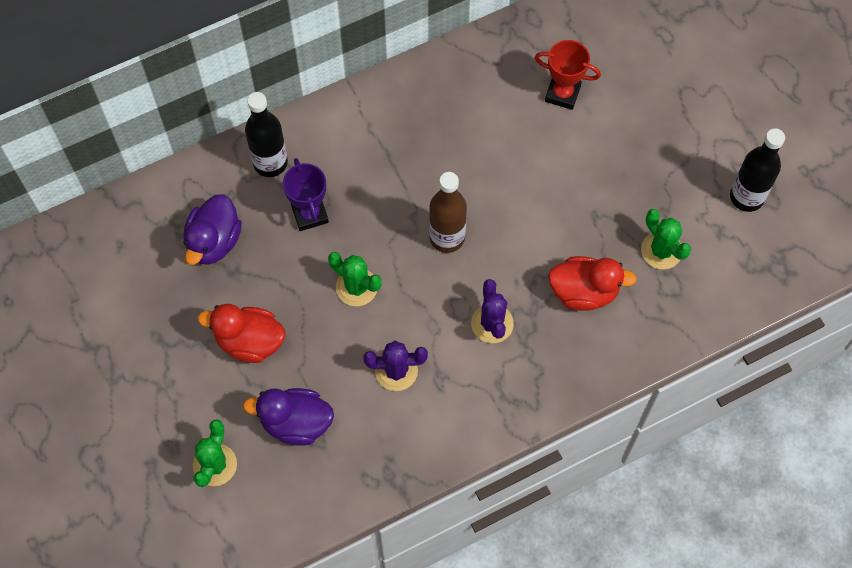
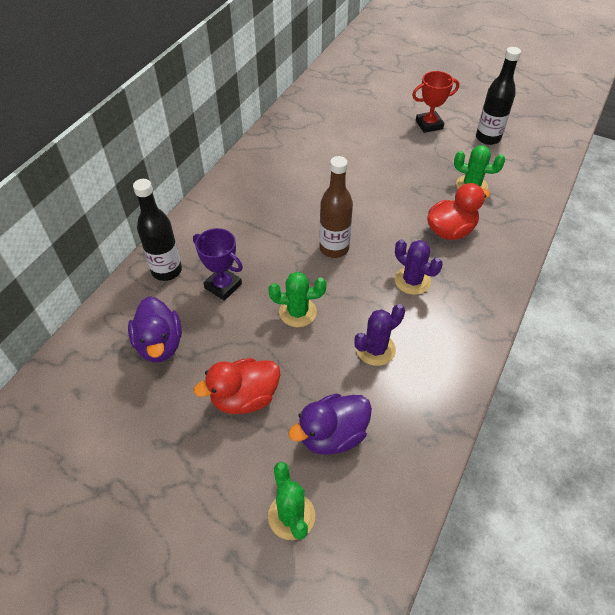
camera: 35 degrees left, 15 degrees down
(562, 94) = (334, 141): red trophy -> red trophy (429, 125)

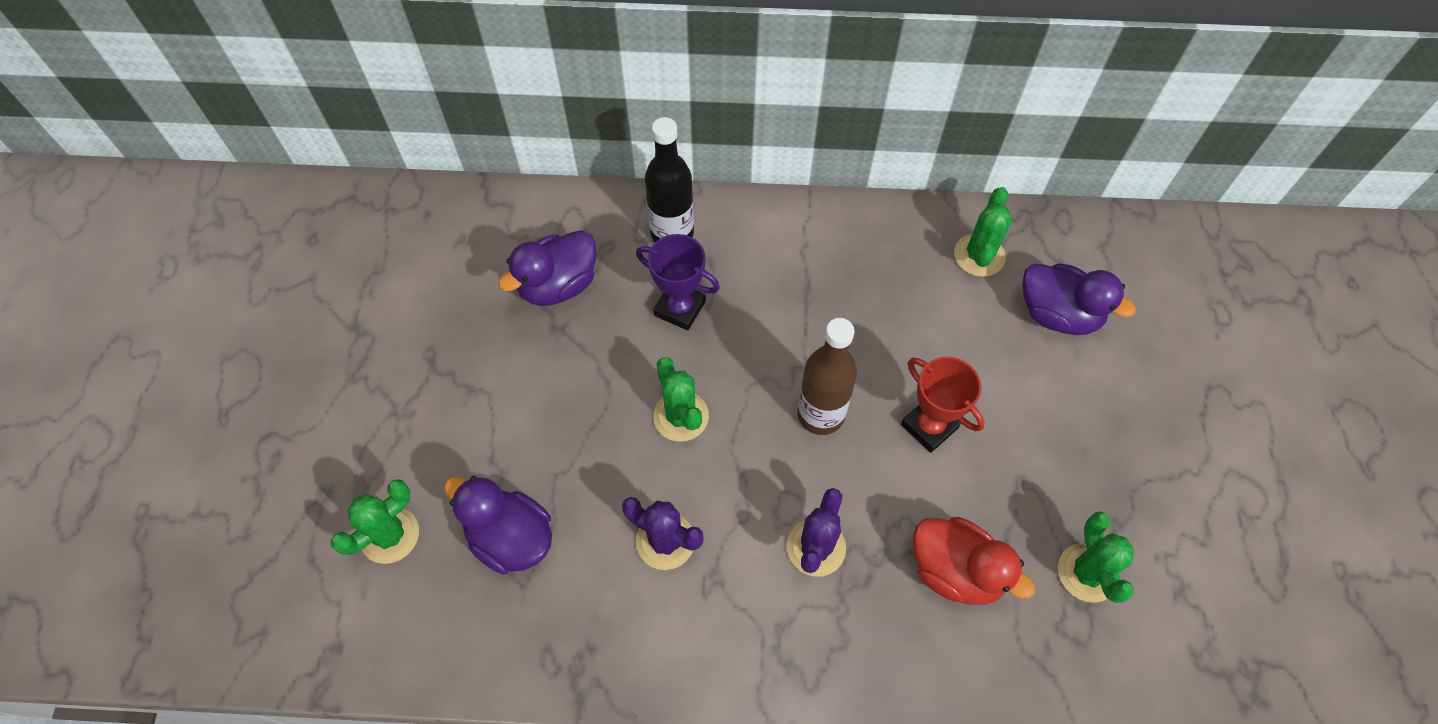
camera: 65 degrees right, 10 degrees up
(223, 286) = (680, 308): purple trophy -> purple trophy turned 75 degrees counterclockwise
(244, 398) = (523, 414): red duck -> none
(279, 151) = (979, 255): none -> green cactus
(332, 139) = (1058, 314): none -> purple duck
(429, 125) = (1204, 450): red trophy -> red trophy (929, 426)
(488, 138) = (1241, 564): black bottle -> none

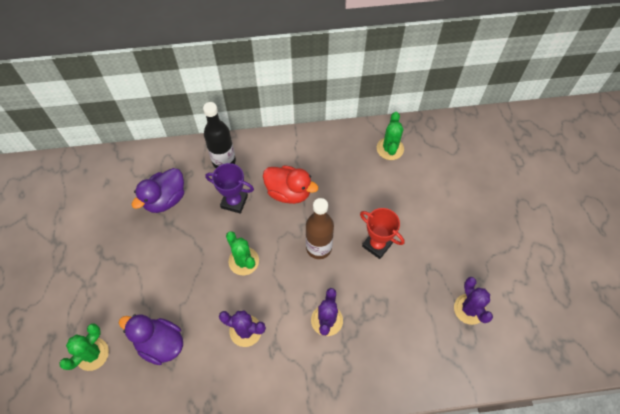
camera: 10 degrees left, 0 degrees up
(955, 571) = (402, 320): red duck -> red duck (289, 192)
(1058, 314) = (435, 174): purple duck -> none
(1087, 573) = (469, 309): green cactus -> purple cactus

